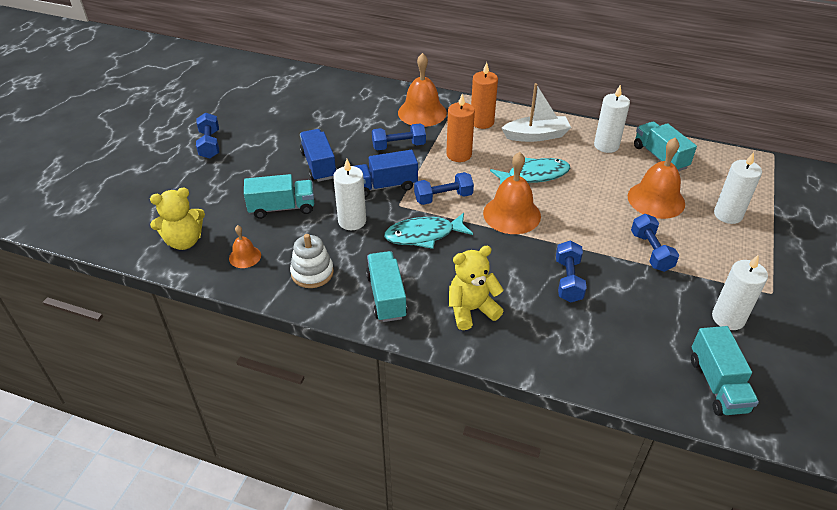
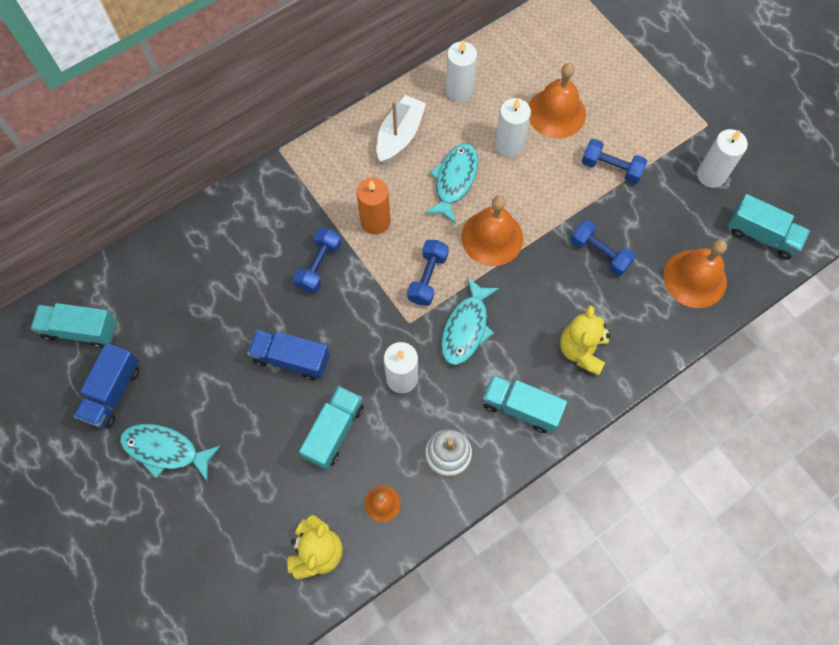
camera: 55 degrees left, 25 degrees up
(210, 144) = (165, 450): blue dumbbell -> turquoise fish
(384, 186) = (372, 317): blue truck -> blue truck (113, 392)
(422, 112) = (280, 208): orange bell -> orange bell (695, 278)
(482, 122) = (340, 165): orange candle -> none
(660, 157) = (507, 63): turquoise truck -> turquoise truck (80, 330)
(728, 215) = (611, 78): white candle -> white candle (509, 145)

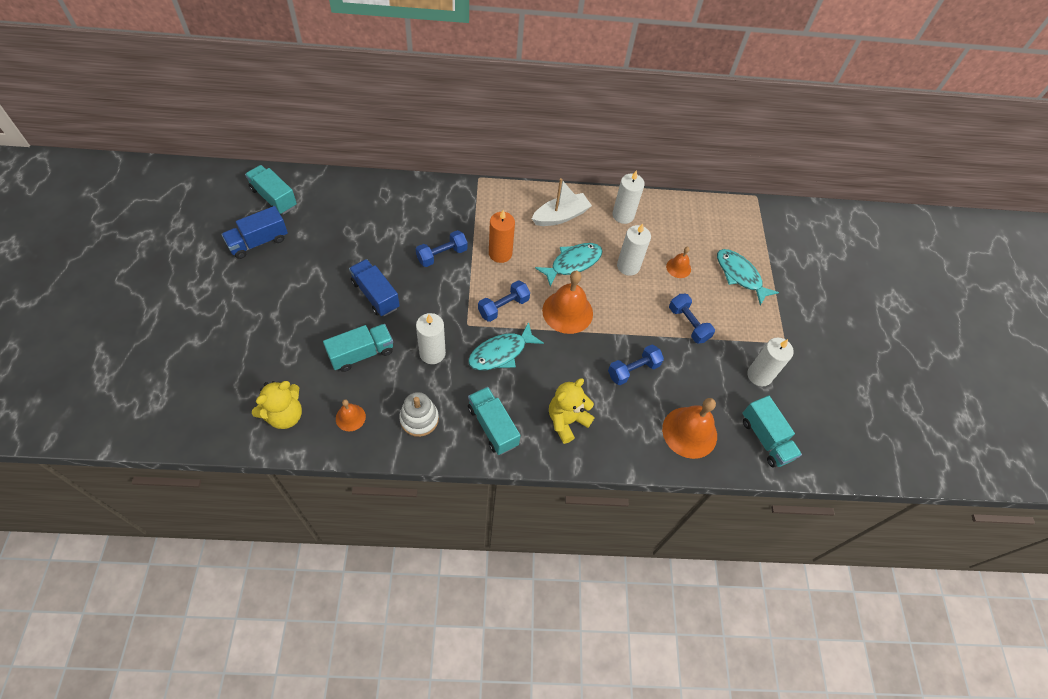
camera: 30 degrees right, 10 degrees down
(165, 450) = (256, 293): turquoise fish -> turquoise fish (740, 276)
(556, 113) = (678, 267): orange bell -> orange bell, size x0.52
(599, 253) = (633, 370): blue dumbbell -> blue dumbbell turned 75 degrees clockwise

